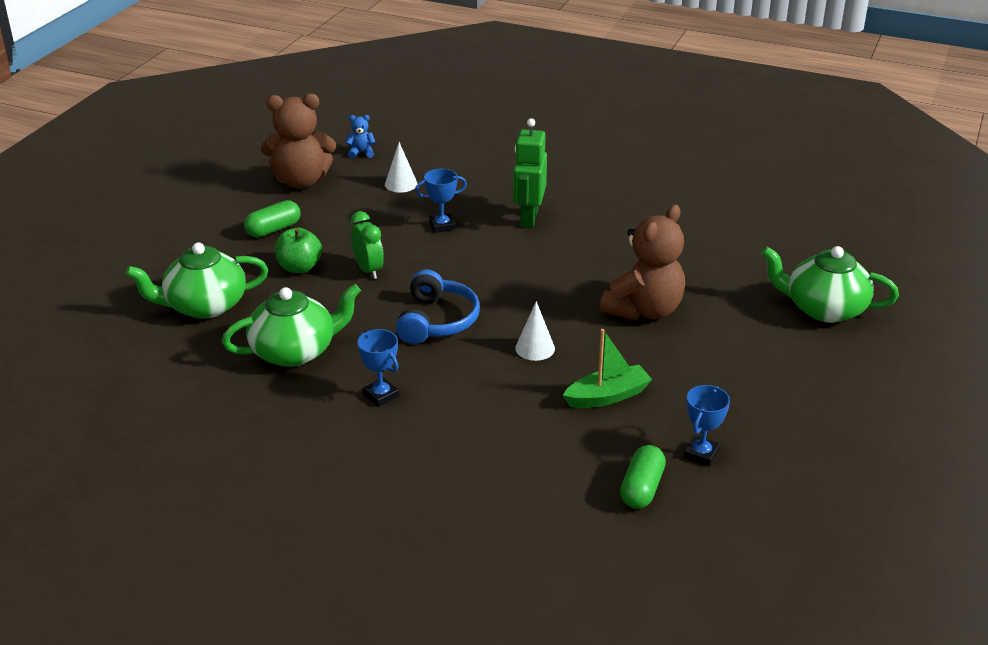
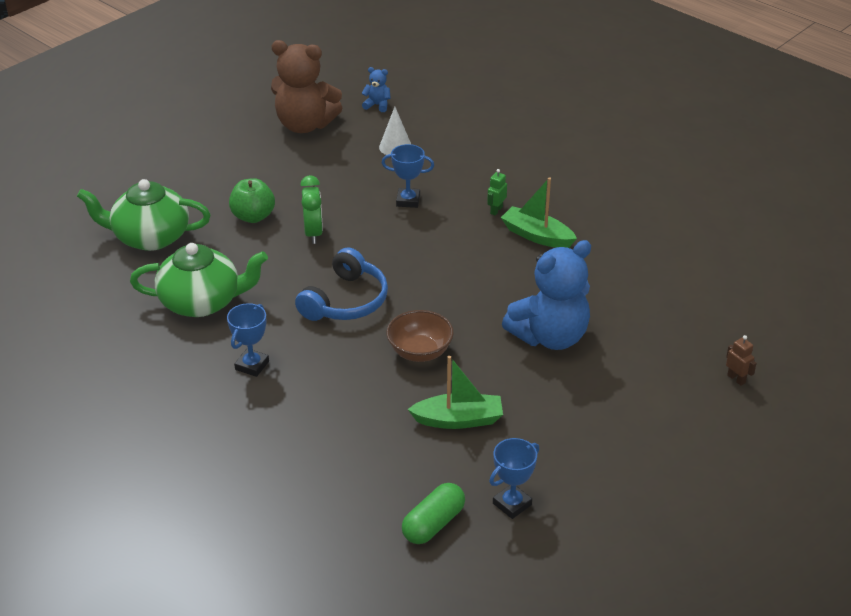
camera: 20 degrees right, 5 degrees up
(273, 229) = (252, 171): green capsule -> none
(381, 395) = (252, 365): blue trophy -> blue trophy turned 45 degrees clockwise
(528, 218) = (496, 210): green robot -> green robot, size x0.44
(535, 348) = (420, 352): white cone -> brown bowl
(579, 232) = (537, 236): none -> green boat
(644, 310) = (550, 337): brown teddy bear -> blue teddy bear
(824, 309) = (736, 379): green teapot -> brown robot

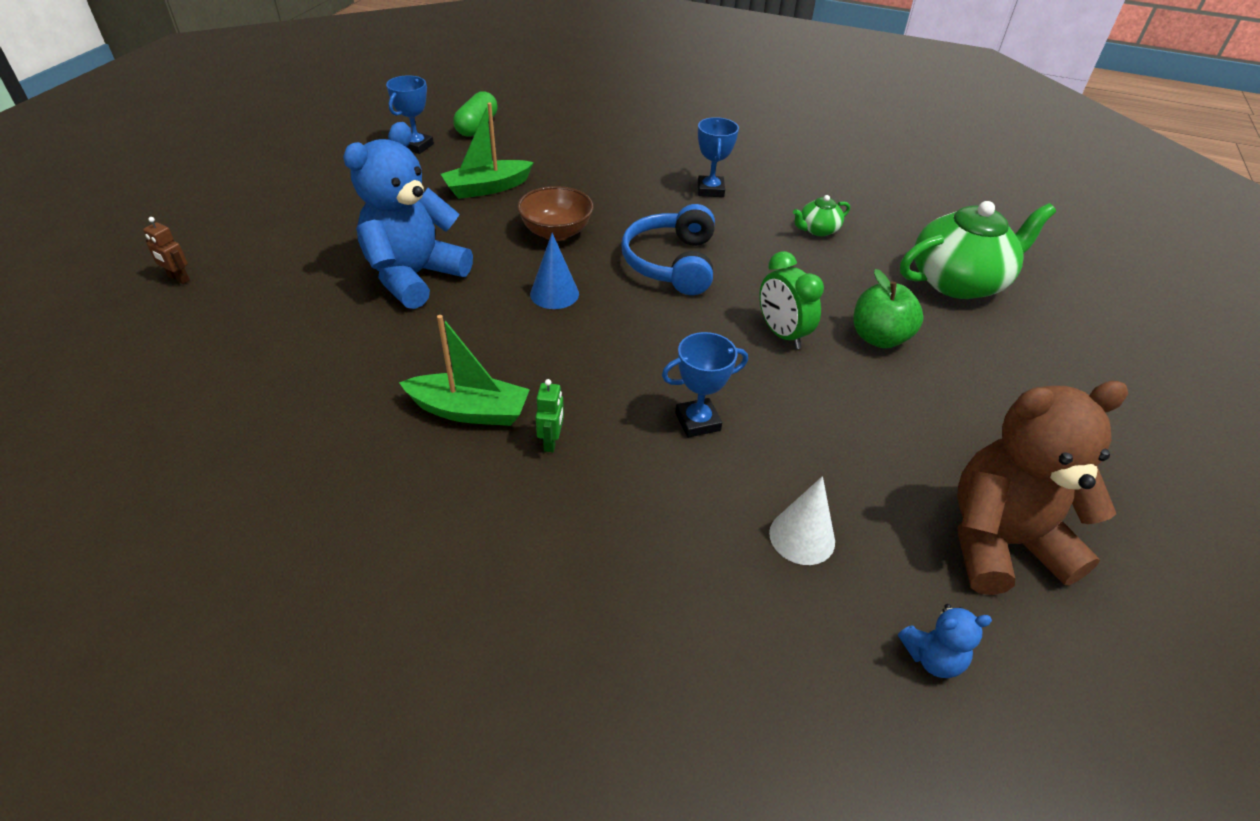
camera: 155 degrees right, 5 degrees up
(202, 302) = (817, 230): green teapot -> green teapot, size x0.46
(449, 297) = (554, 294): none -> blue cone

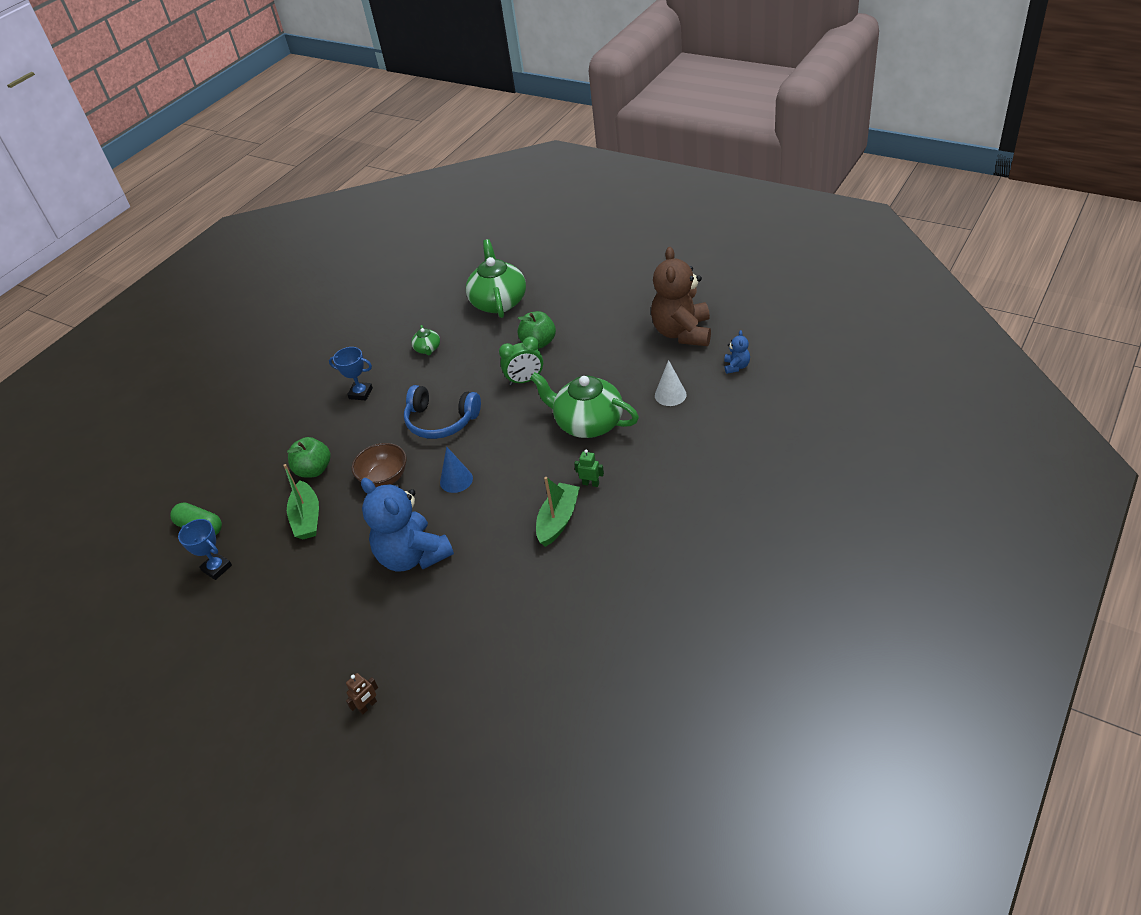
camera: 70 degrees left, 0 degrees up
(567, 179) = (314, 470): none -> green apple
(697, 421) = (588, 423): blue trophy -> green teapot

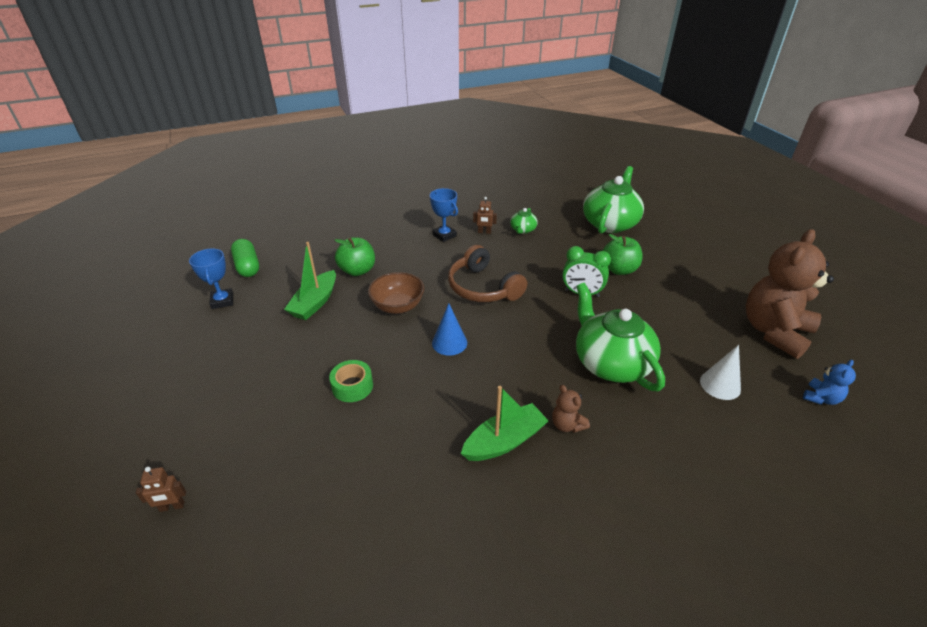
camera: 30 degrees right, 5 degrees down
(395, 370) = (484, 232): none -> brown robot
(413, 556) = (352, 386): blue teddy bear -> green tape
(441, 421) = (483, 287): blue headphones -> brown headphones
(591, 483) = (567, 425): green robot -> brown teddy bear

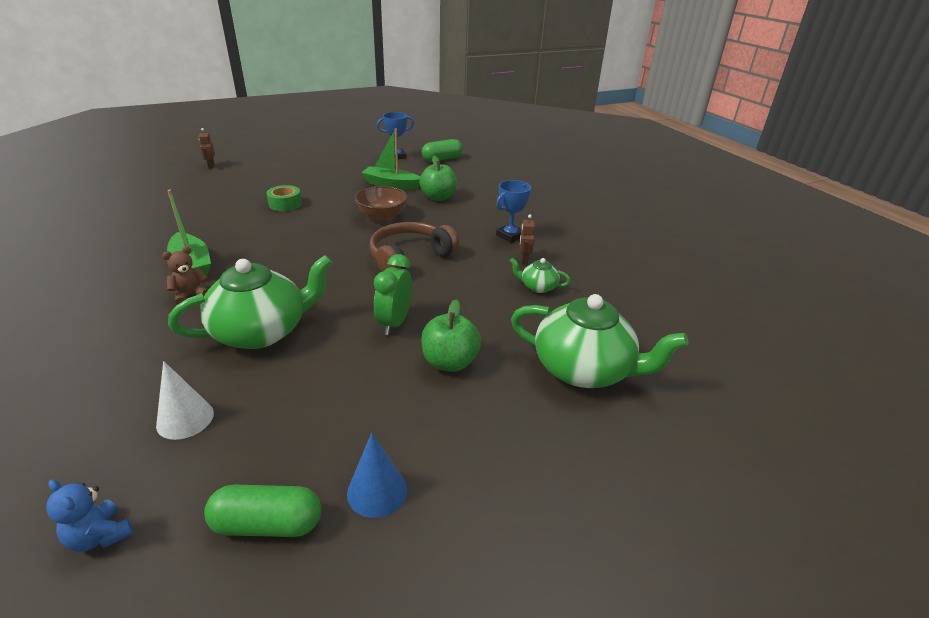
camera: 85 degrees right, 5 degrees down
(449, 342) = (324, 240): blue cone -> blue cone (377, 491)
(774, 332) = (267, 524): brown teddy bear -> green capsule

